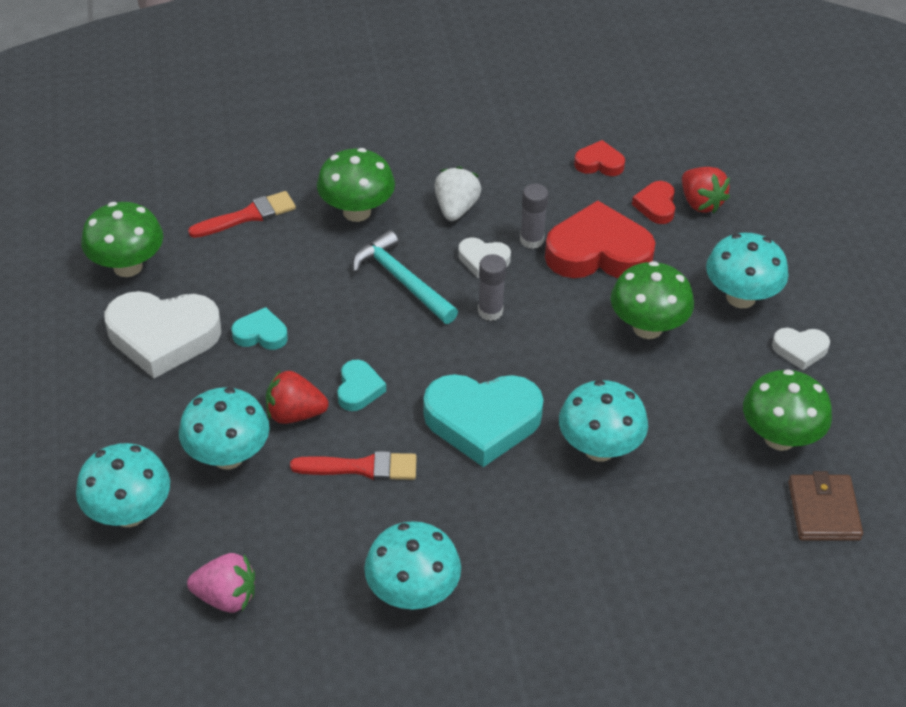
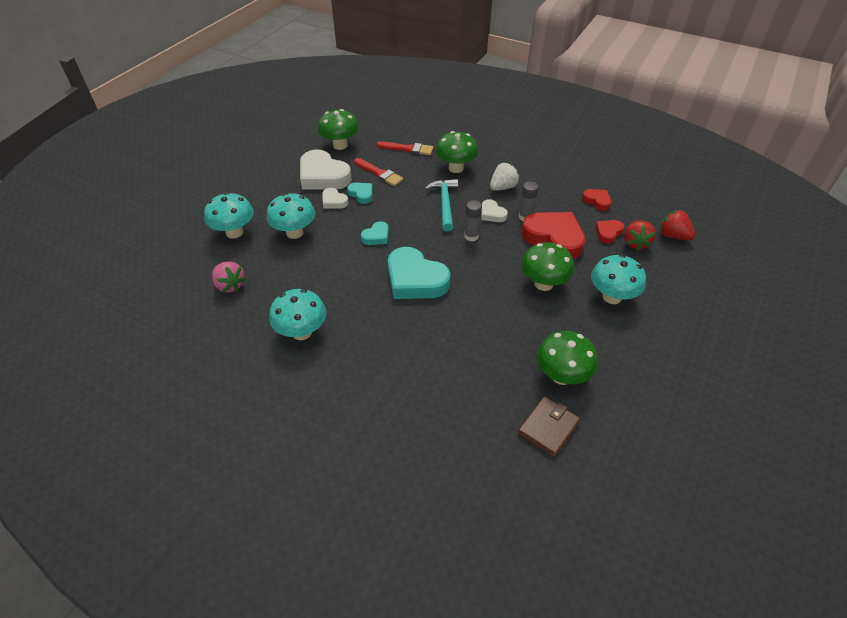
camera: 40 degrees right, 0 degrees up
(295, 414) = (339, 231): red strawberry -> red strawberry (673, 236)
(361, 467) = (341, 268): red brush -> red brush (379, 173)
(599, 448) = (458, 323): turquoise mushroom -> none
(800, 350) = (620, 340): white heart -> white heart (334, 201)

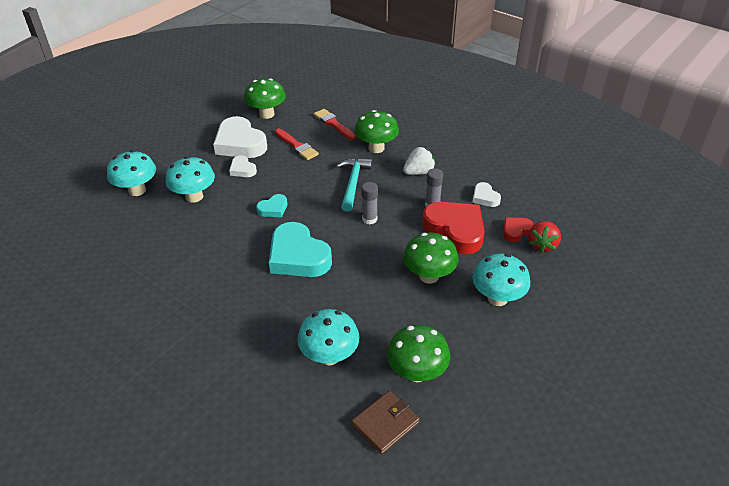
camera: 10 degrees right, 5 degrees down
(230, 285) = (116, 241): pink strawberry -> none
(302, 332) = (170, 295): turquoise mushroom -> turquoise mushroom (329, 356)
(361, 194) = (272, 165): turquoise heart -> none
(408, 149) = (333, 124): red brush -> red brush turned 150 degrees counterclockwise
(492, 214) = (398, 198): white heart -> white heart (485, 197)
(597, 201) = (514, 196): red heart -> none
(673, 236) = (586, 242): red strawberry -> none

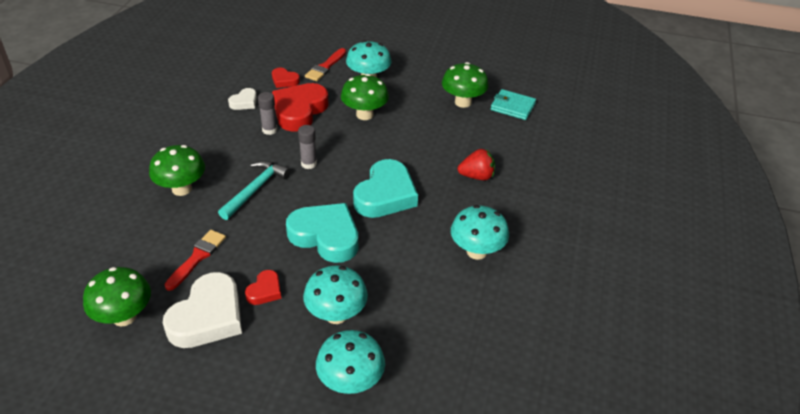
camera: 115 degrees left, 0 degrees up
(242, 169) = (265, 291): white heart -> red heart
(273, 209) = (325, 236): turquoise heart -> turquoise heart, size x2.04
(329, 356) = (479, 145): turquoise mushroom -> turquoise mushroom (477, 251)
(333, 124) = (136, 239): red brush -> red brush (325, 67)
(353, 183) = (255, 189): turquoise hammer -> turquoise hammer turned 135 degrees clockwise
(385, 424) = (512, 107): brown wallet -> turquoise wallet
(419, 172) = (218, 148): white strawberry -> none
(542, 245) = (296, 66): red strawberry -> red strawberry (477, 176)

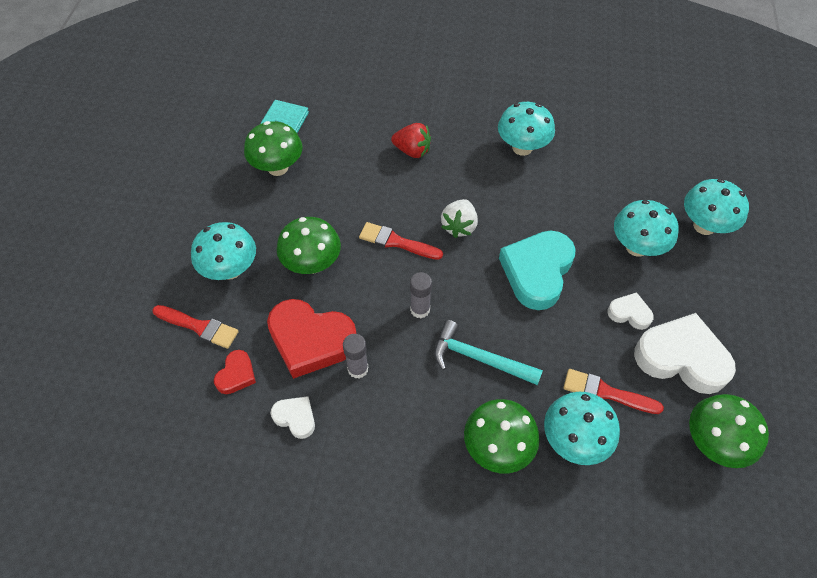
camera: 95 degrees left, 15 degrees up
(168, 230) = (574, 440): none -> turquoise mushroom
(265, 291) = (629, 313): red heart -> white heart
(376, 157) = (396, 242): none -> red brush
(385, 195) = (459, 226): turquoise heart -> white strawberry
(477, 176) = (412, 151): red strawberry -> red strawberry turned 120 degrees clockwise

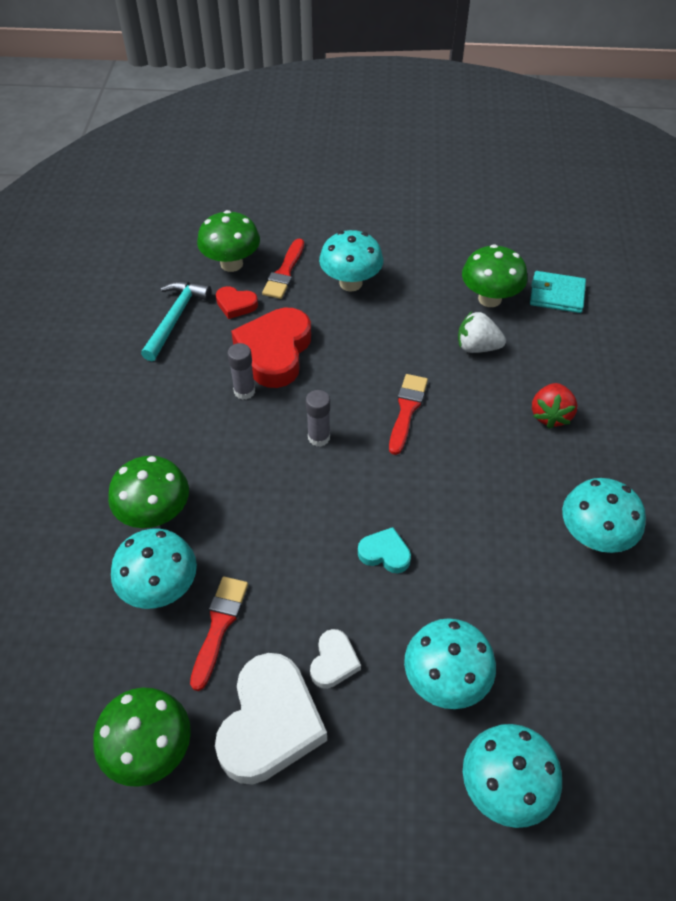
camera: 85 degrees right, 5 degrees down
(295, 418) = (192, 351): white heart -> none
(312, 264) = (366, 342): green mushroom -> green mushroom (231, 264)
(459, 226) = (441, 469): white strawberry -> white strawberry (477, 347)
(479, 358) = (260, 494): turquoise hammer -> turquoise hammer (175, 318)
(537, 272) = (385, 553): turquoise heart -> turquoise heart, size x0.49

